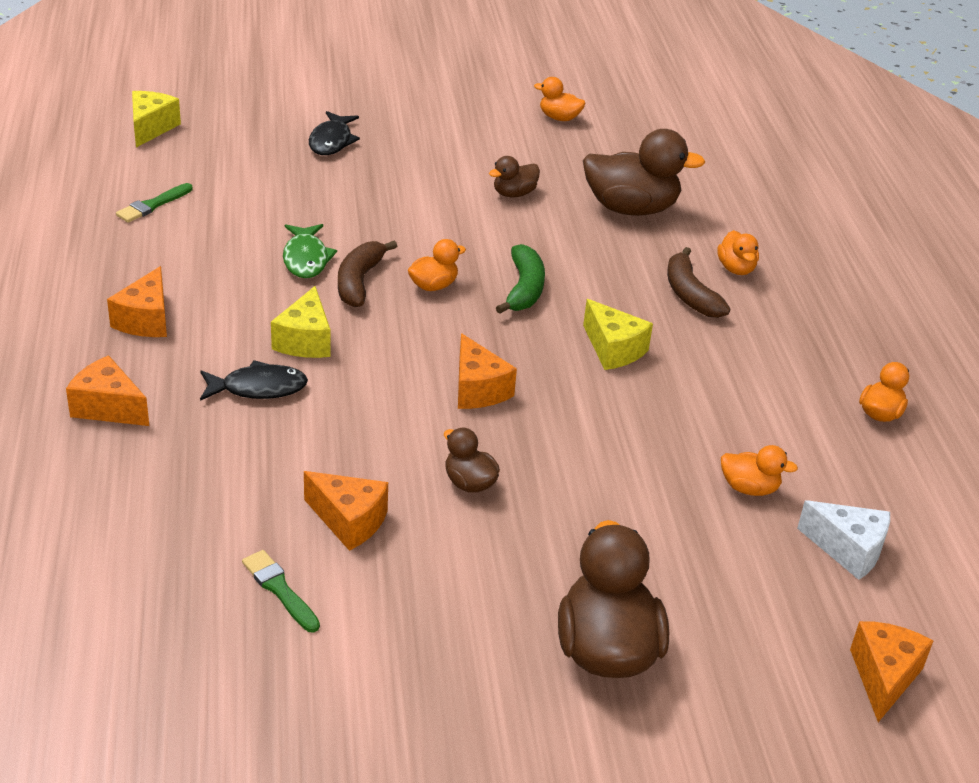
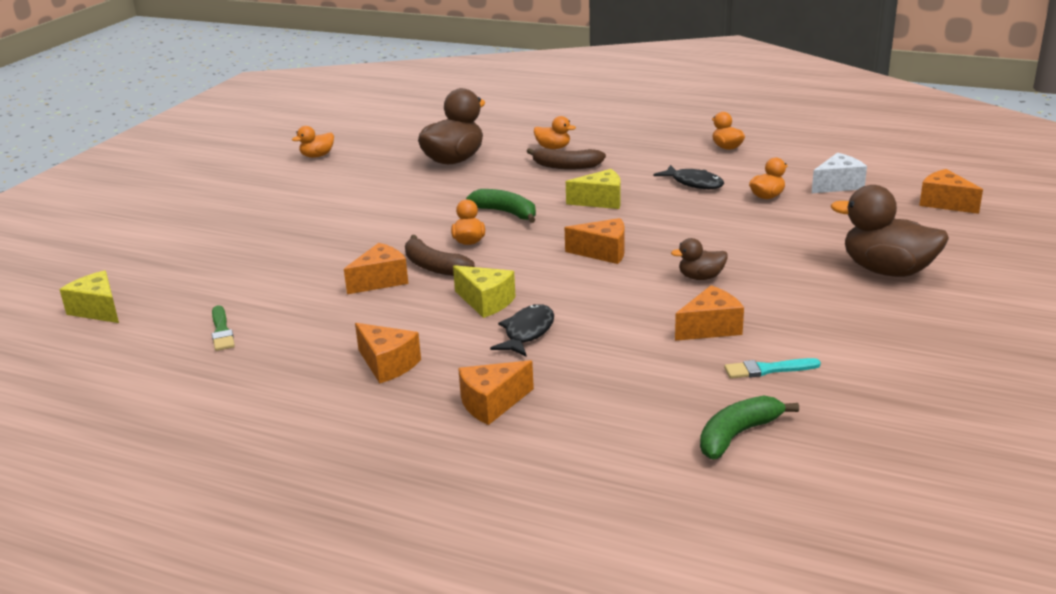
camera: 55 degrees left, 10 degrees down
(130, 596) = (738, 435): none -> green banana
(280, 589) = (768, 369): green brush -> turquoise brush
(306, 259) = (380, 281): green fish -> orange cheese
(331, 141) = (232, 238): black fish -> black fish (694, 183)
(514, 194) = (390, 191): brown duck -> none

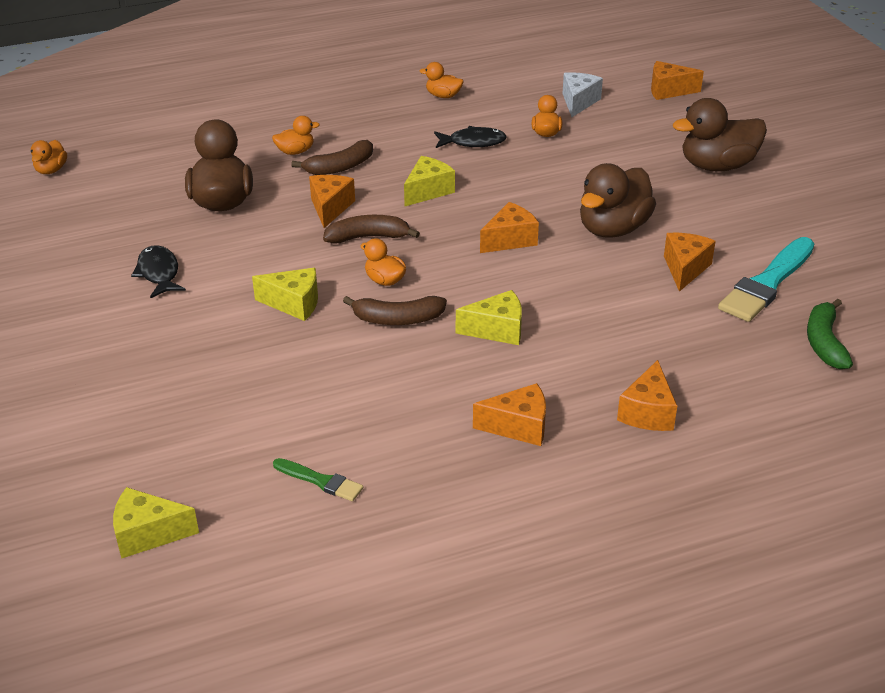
camera: 45 degrees left, 10 degrees up
(317, 156) = (62, 255): orange duck -> orange duck (51, 170)
(380, 281) = (375, 356): orange cheese -> orange cheese (330, 208)
(389, 231) = (294, 304): none -> yellow cheese
(506, 213) = (368, 237): green banana -> brown banana
(527, 332) = (572, 340): black fish -> black fish (159, 273)
(700, 277) = (613, 229): brown duck -> brown duck, size x1.99
(768, 369) = (767, 283): turquoise brush -> turquoise brush, size x1.95

